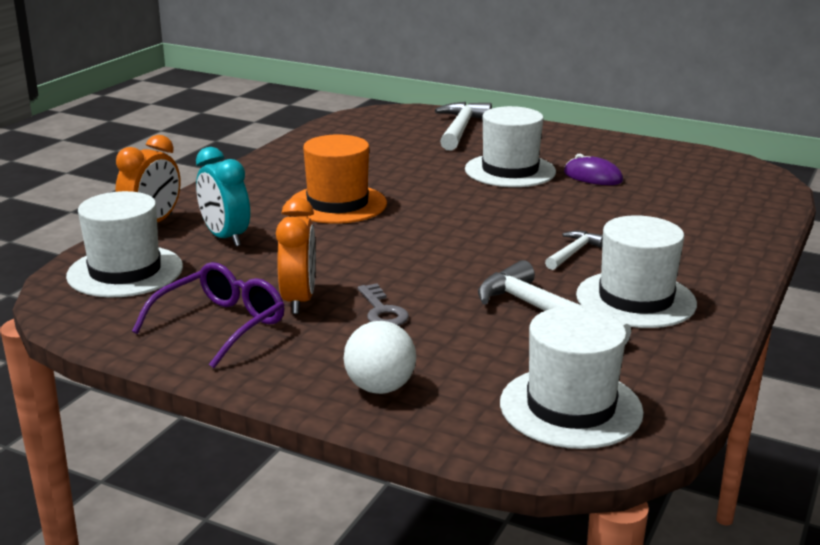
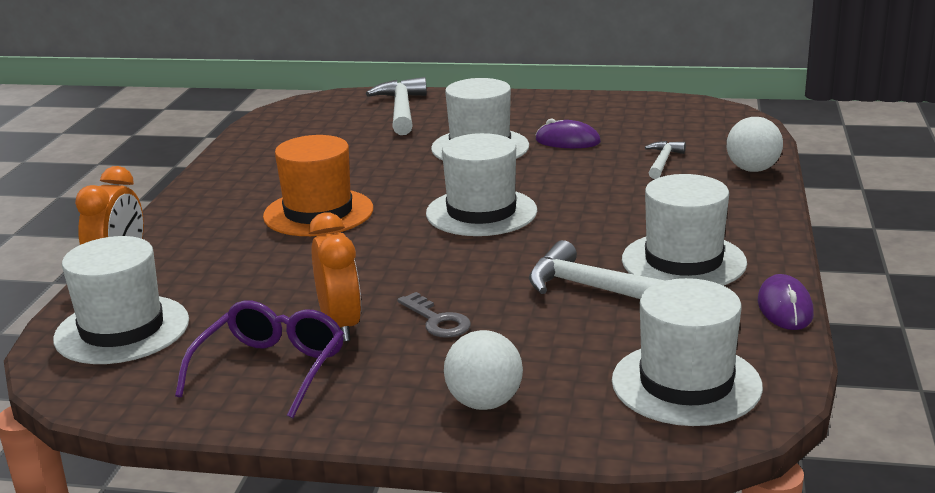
camera: 15 degrees left, 0 degrees up
(225, 237) = (215, 271): turquoise clock -> none
(477, 226) = (481, 212): none -> white hat
(573, 252) = (594, 223): white hammer -> white hammer (663, 161)
(707, 358) = (785, 308): none -> purple mouse
(754, 228) = (752, 169): none -> white ball

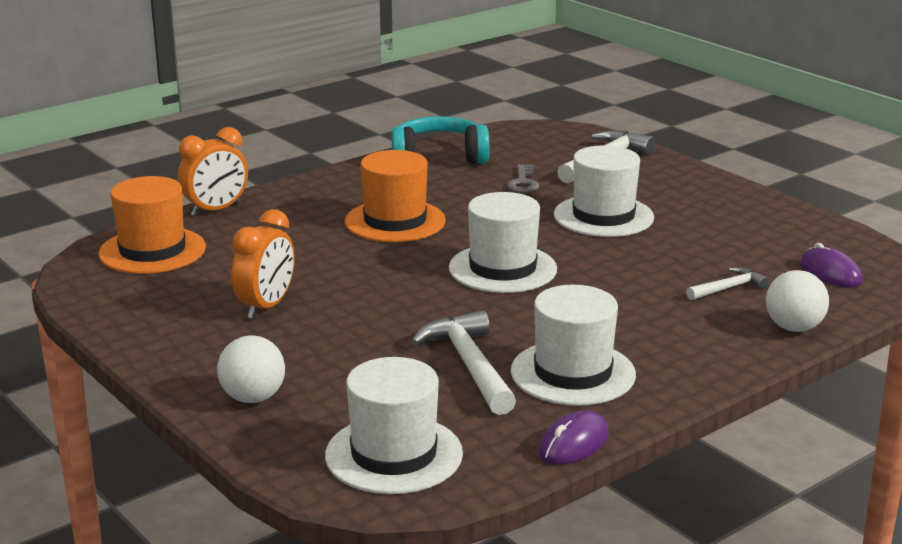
camera: 40 degrees right, 0 degrees up
(122, 329) = (152, 251): white hat -> orange hat
(256, 152) = (439, 157): none -> turquoise headphones
(271, 369) = (182, 314): purple glasses -> none
(437, 320) = (326, 332): grey key -> grey key (523, 182)
(567, 141) = (684, 238): purple mouse -> purple mouse (830, 273)

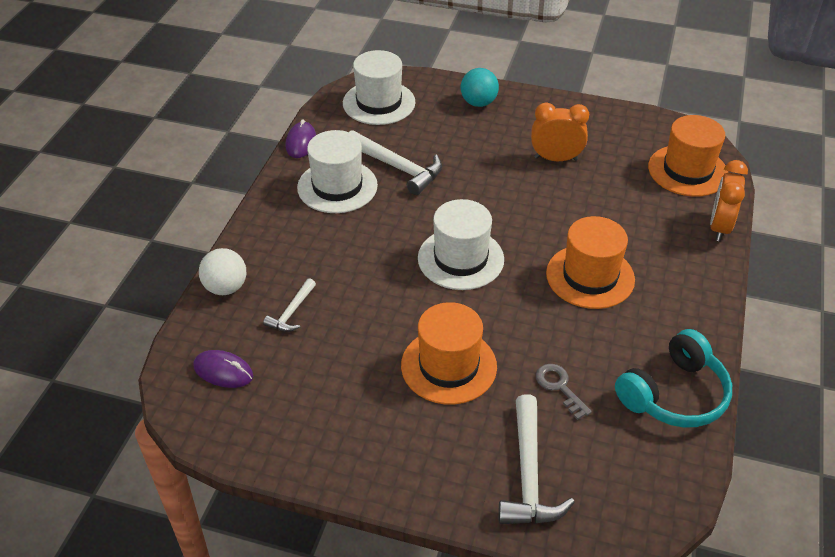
camera: 145 degrees right, 20 degrees up
(253, 398) = (478, 103): white ball -> turquoise ball
(266, 306) = (556, 158): orange clock -> orange clock turned 105 degrees clockwise
(603, 216) = (448, 366): white hat -> orange hat

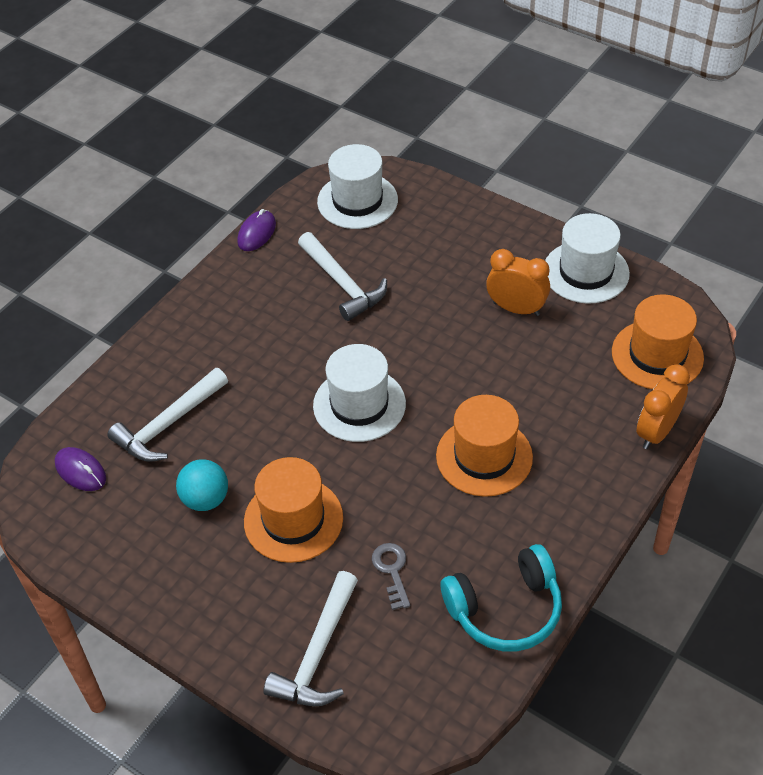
camera: 20 degrees right, 5 degrees up
(226, 287) = (117, 383): white ball -> none
(292, 312) = (168, 424): white hammer -> white hammer, size x1.79
(337, 186) = (271, 293): white hat -> white hat (586, 272)
(478, 103) = (464, 222): turquoise ball -> turquoise ball (205, 499)

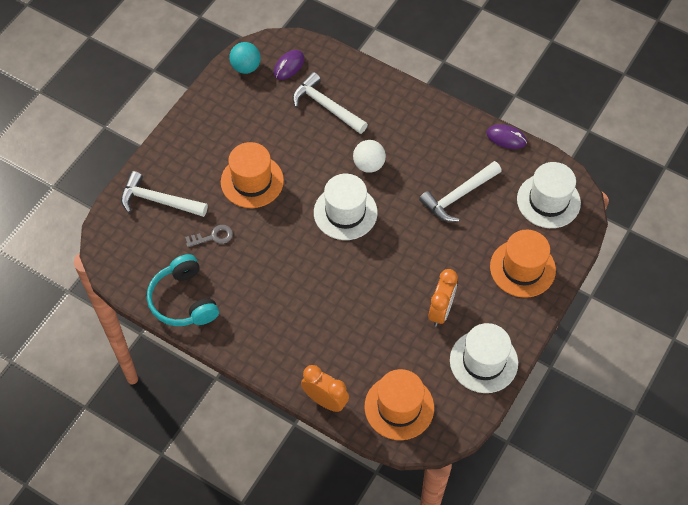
camera: 85 degrees right, 10 degrees up
(205, 499) = (267, 133): turquoise ball -> turquoise ball (246, 67)
(281, 376) = (369, 165): none -> white ball
(484, 456) = (302, 288): orange hat -> orange hat (522, 268)

